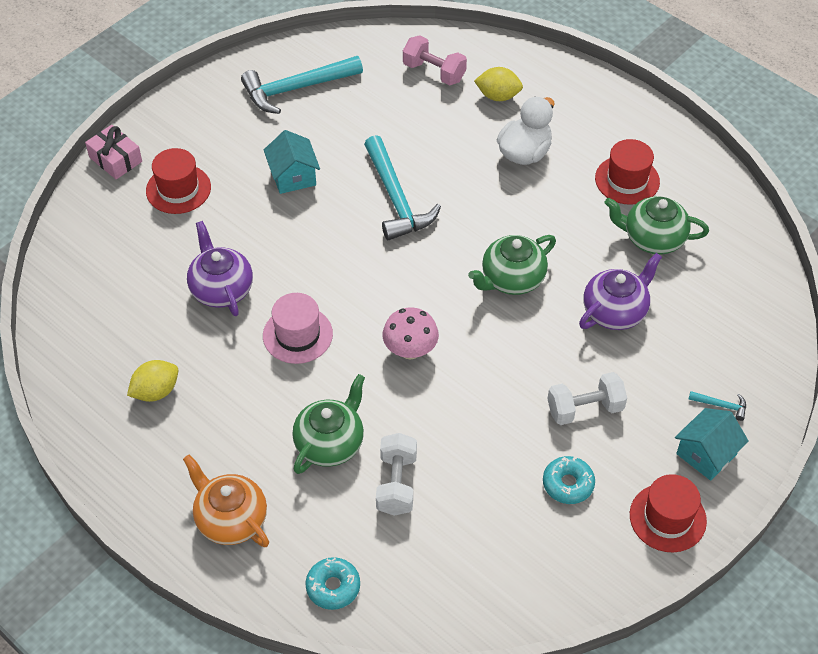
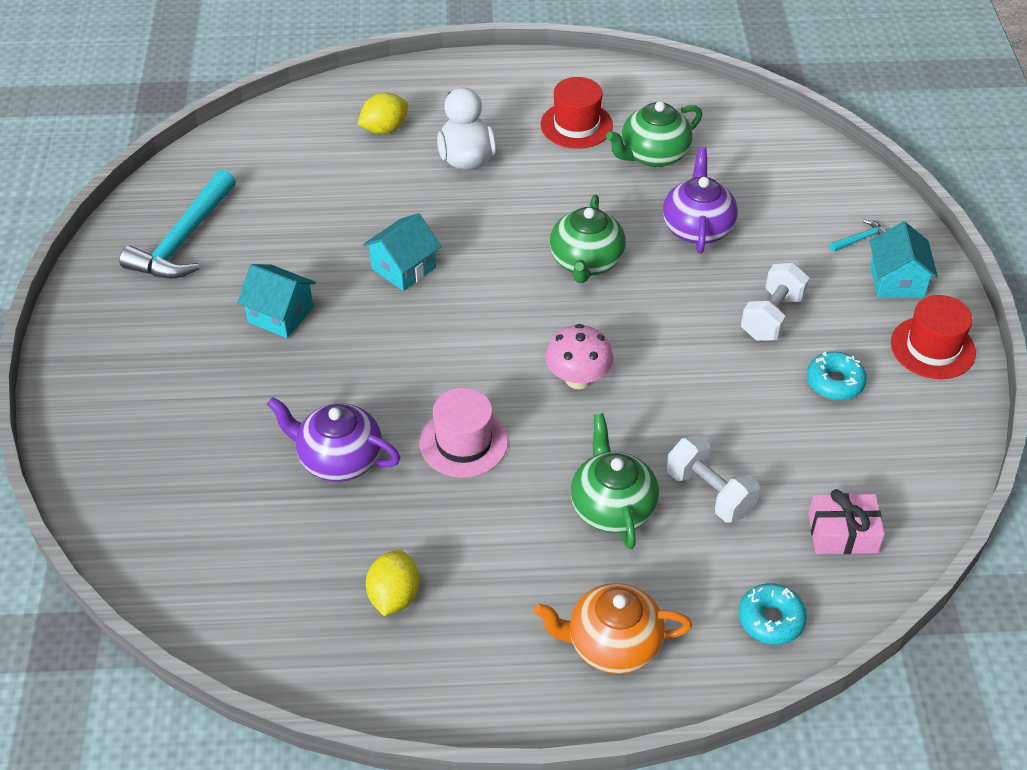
camera: 45 degrees left, 5 degrees down
(115, 159) = (69, 425): pink gift -> pink gift (842, 533)
(178, 189) = (176, 405): red hat -> none
(396, 199) = (403, 268): turquoise hammer -> turquoise house
(434, 72) = (301, 145): pink dumbbell -> none

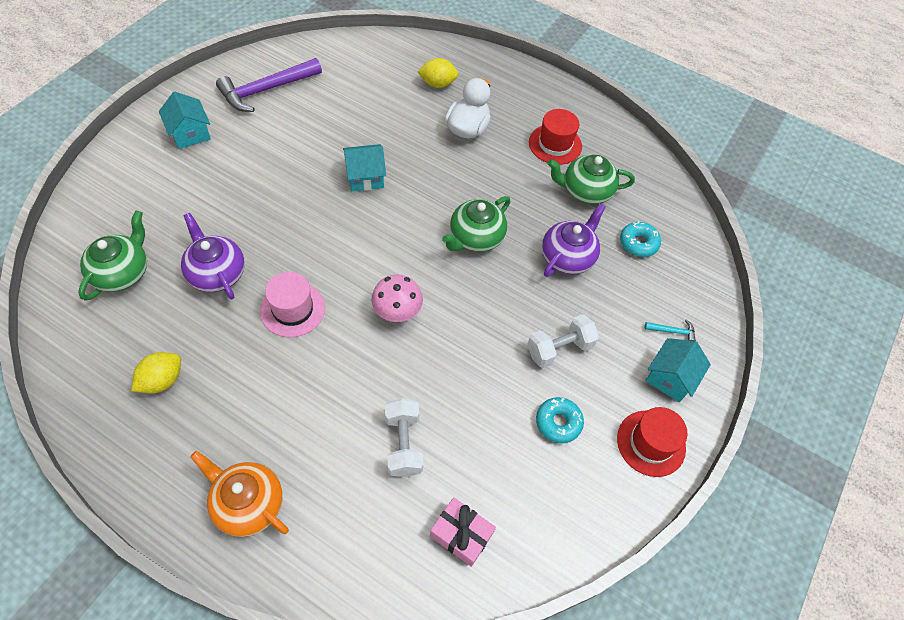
camera: 30 degrees right, 10 degrees up
(183, 240) = (266, 90): turquoise hammer -> purple hammer
(280, 315) = (272, 165): turquoise house -> turquoise house (190, 133)
(612, 507) = (336, 411): green teapot -> green teapot (122, 273)
(771, 619) = (357, 561): turquoise donut -> turquoise donut (638, 243)

